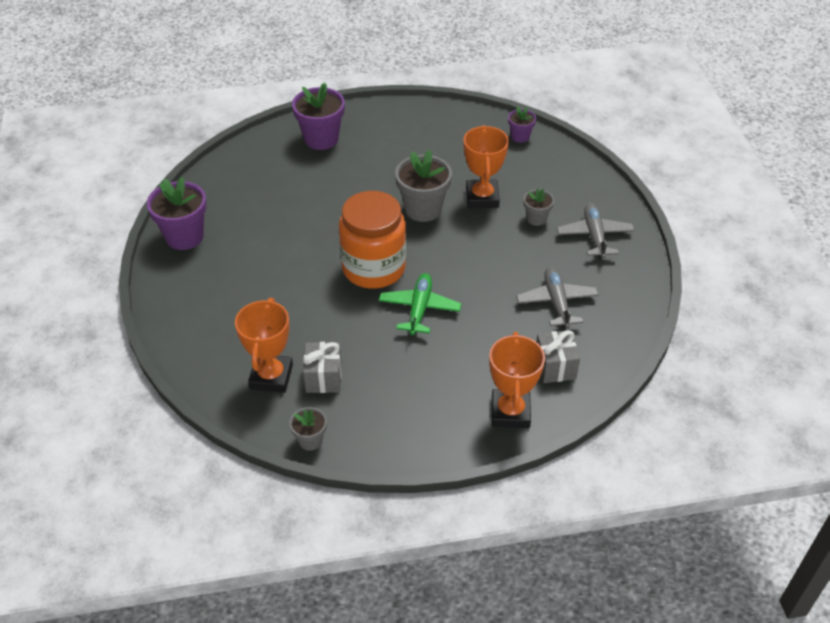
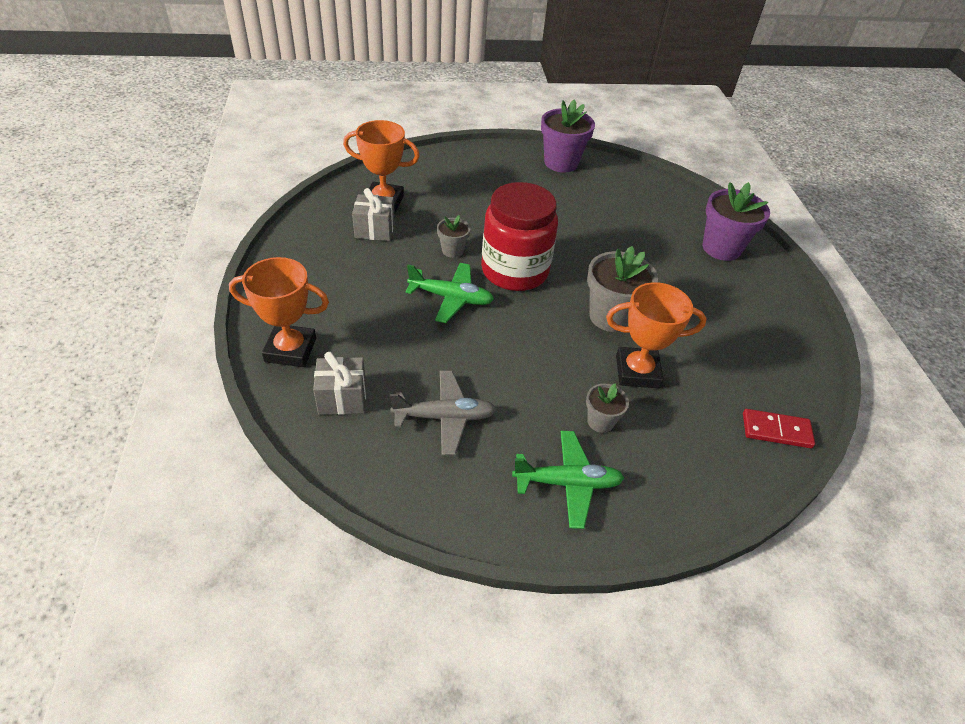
camera: 90 degrees right, 0 degrees up
(310, 440) = (306, 219): grey flower pot -> grey flower pot (452, 250)
(373, 268) = (514, 271): orange jar -> red jar
(520, 136) = (776, 431): purple flower pot -> red domino
(594, 236) = (567, 483): grey plane -> green plane

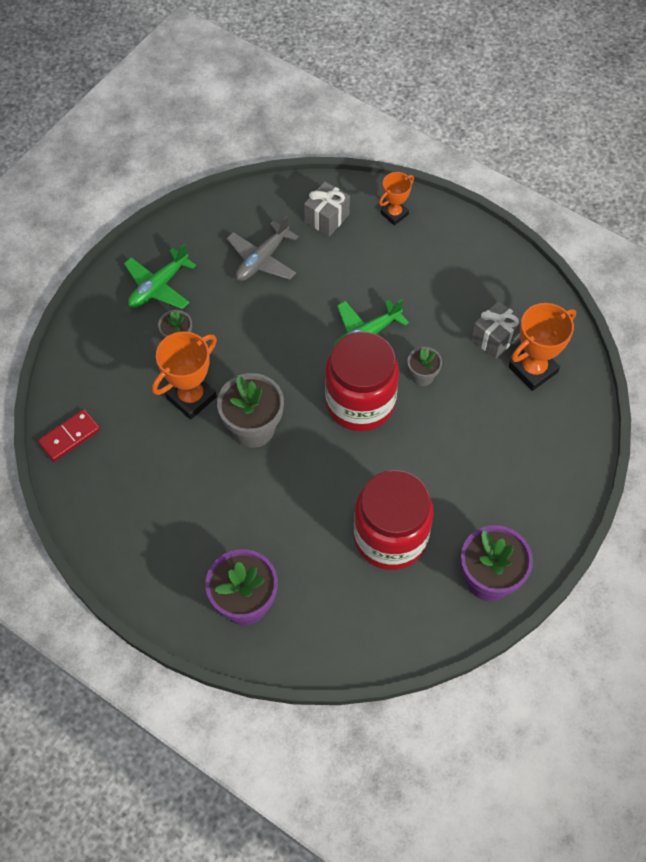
camera: 135 degrees right, 15 degrees up
(290, 350) = (394, 214): orange trophy -> orange trophy, size x0.61
(591, 209) = (390, 537): none -> red jar

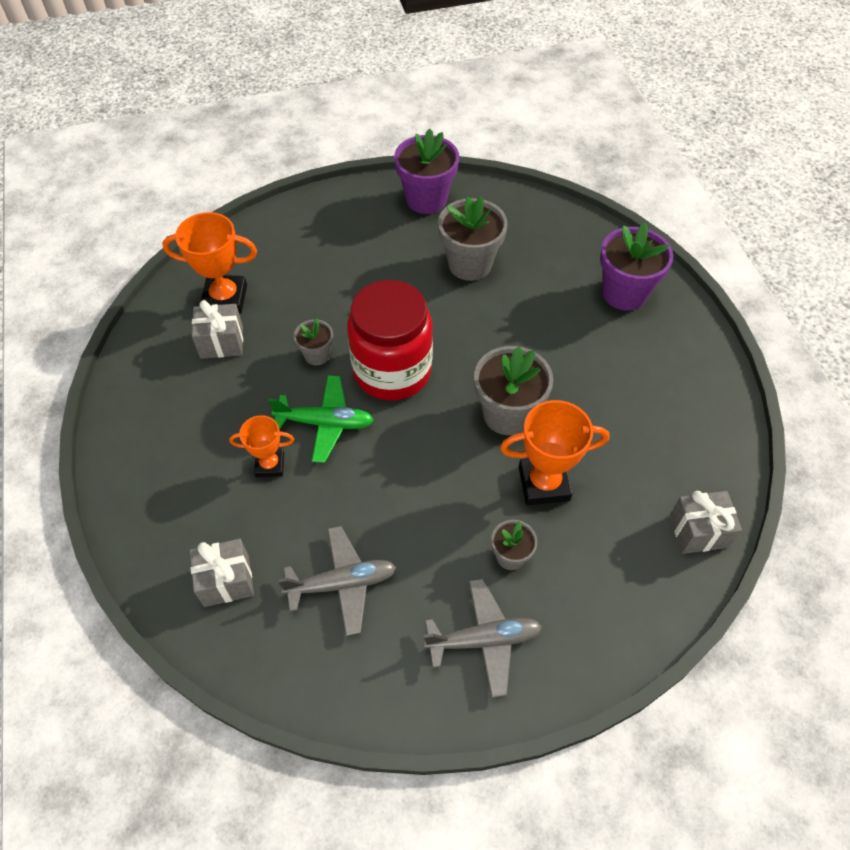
camera: 140 degrees left, 5 degrees down
(69, 436) = (698, 531): red domino -> grey gift
(158, 286) = (483, 640): green plane -> grey plane
(390, 537) = (470, 264): red jar -> grey flower pot
(394, 214) = (157, 529): orange trophy -> orange trophy (270, 465)

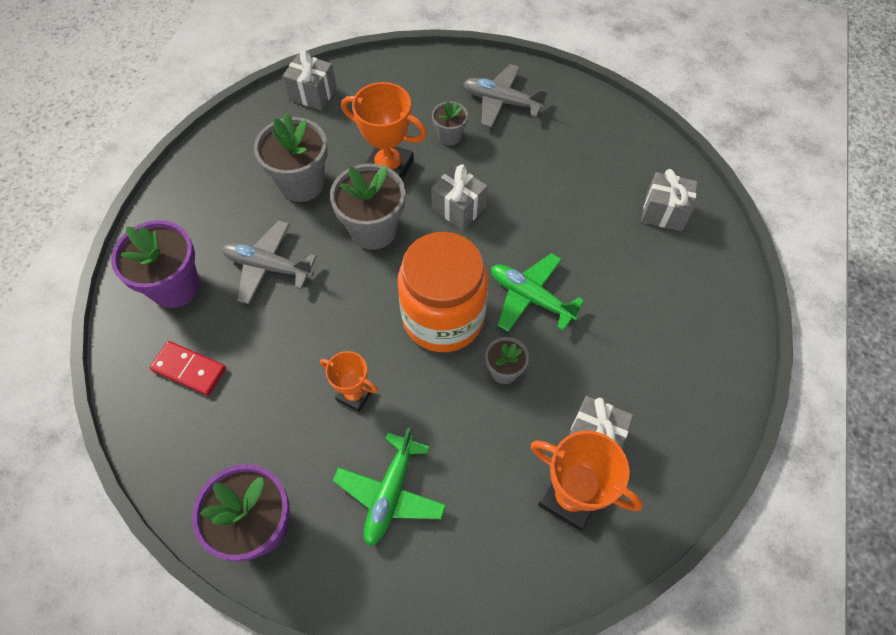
camera: 150 degrees left, 5 degrees up
(270, 465) = (596, 283): orange trophy -> orange trophy (354, 395)
(342, 584) = (578, 172): grey plane -> grey plane (268, 267)
(354, 248) = (390, 493): none -> green plane
(392, 371) = (443, 317): red jar -> orange jar
(444, 476) = (458, 208): none -> grey gift
(470, 264) = (285, 400): grey flower pot -> grey flower pot (302, 183)
(554, 250) = (189, 369): none -> red domino

